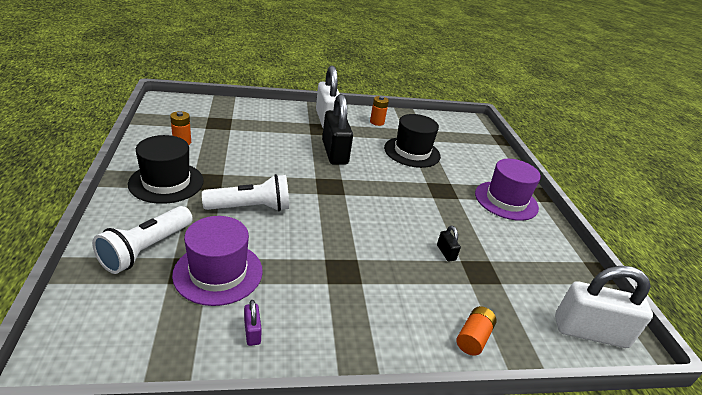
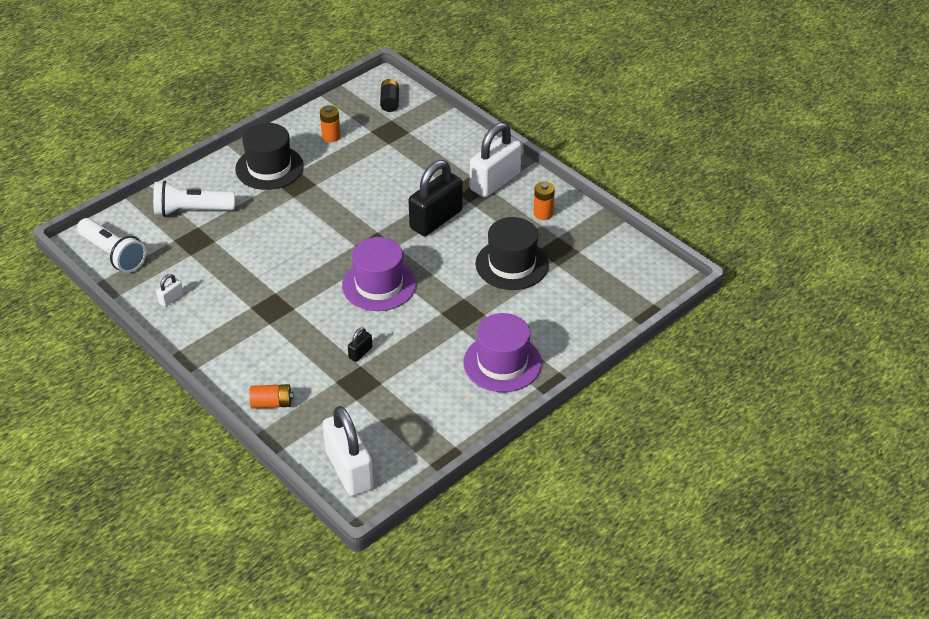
camera: 60 degrees right, 10 degrees up
(190, 108) = (390, 102): none -> black battery
(218, 272) = (205, 253): purple hat -> purple hat (379, 285)
(251, 208) = (290, 224): white flashlight -> white flashlight (113, 254)
(252, 332) = (171, 299): purple padlock -> white padlock

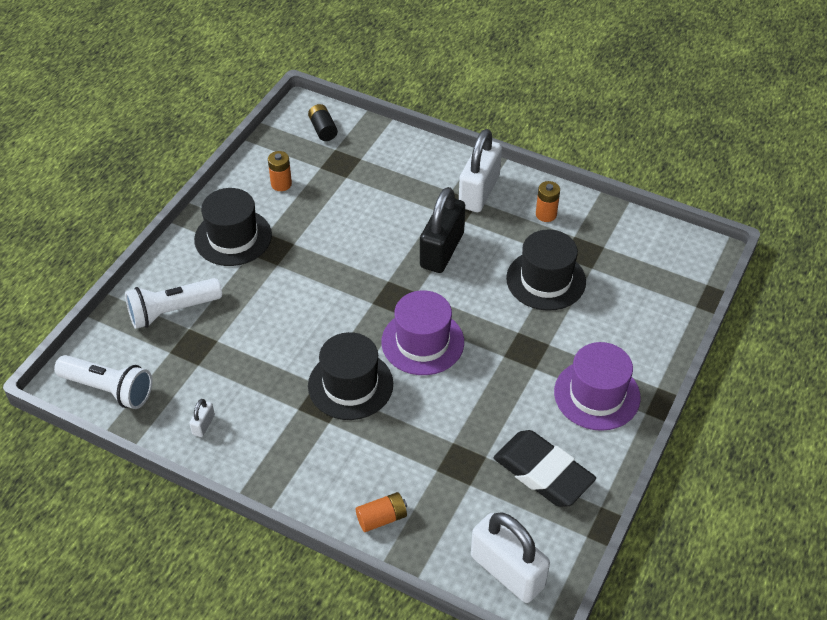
camera: 20 degrees left, 5 degrees up
(302, 301) = (350, 385): none -> black hat
(360, 353) = (445, 427): black padlock -> none
(421, 408) = (543, 472): none -> black eraser

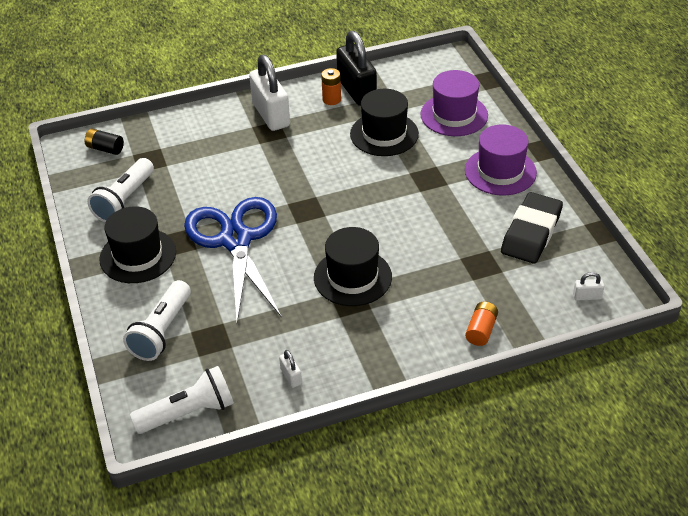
camera: 45 degrees left, 5 degrees down
(281, 184) = (124, 200): orange battery -> white flashlight
(311, 281) = (236, 240): none -> blue scissors
(422, 342) = (361, 220): purple hat -> purple hat (454, 115)
(442, 250) = (296, 162): black padlock -> black padlock (356, 90)
(507, 571) = (587, 296): white padlock -> white padlock, size x0.42
(543, 472) = (531, 232): black eraser -> black eraser turned 60 degrees counterclockwise

